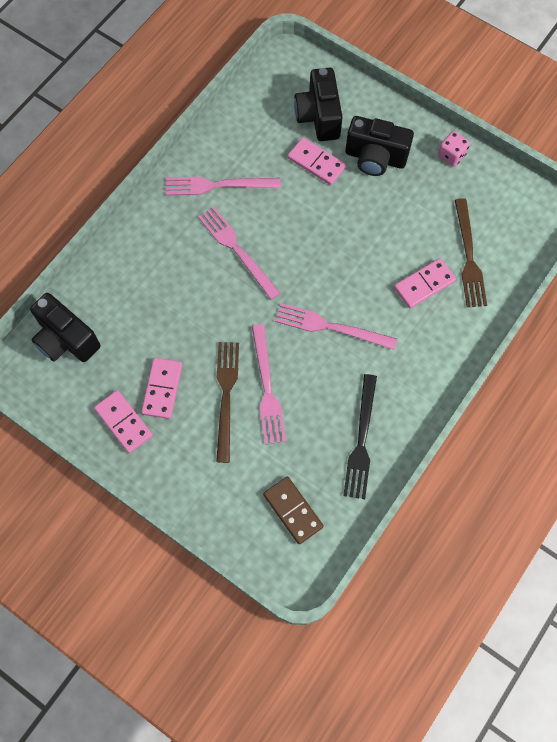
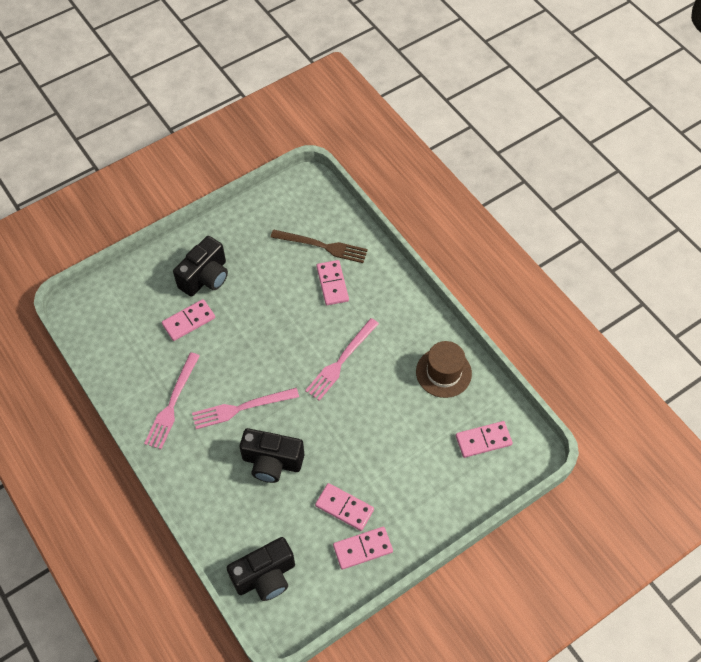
camera: 70 degrees left, 10 degrees down
(226, 396) = (370, 459): brown fork -> none
(267, 388) = (375, 425): pink fork -> none
(293, 510) = (483, 440): brown domino -> pink domino
(319, 116) = (145, 304): black camera -> black camera (272, 462)
(361, 440) = (443, 372): black fork -> brown hat
(451, 155) = (230, 225): pink dice -> none

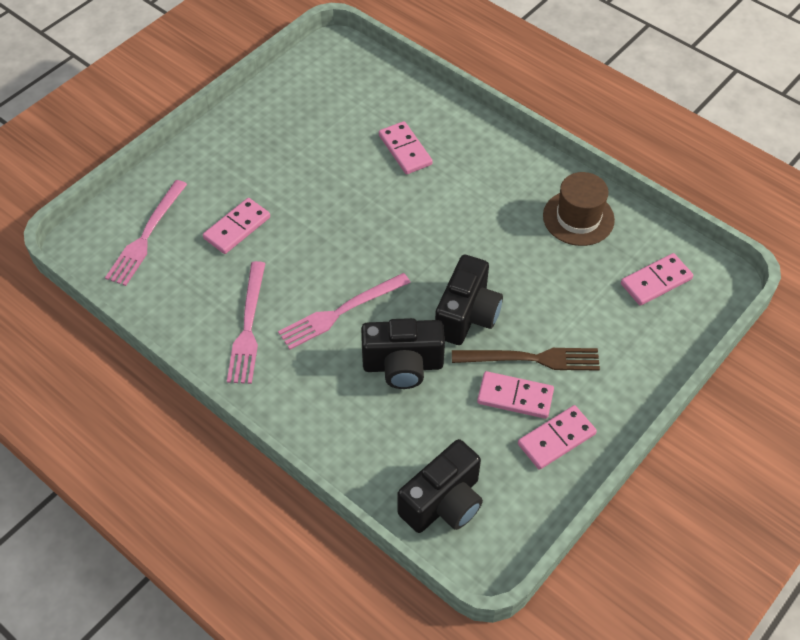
camera: 15 degrees left, 5 degrees down
(205, 277) = (242, 175): black camera -> black camera (467, 315)
(322, 246) = (377, 112): brown fork -> brown fork (531, 359)
(341, 361) = (447, 232): pink fork -> pink fork (146, 236)

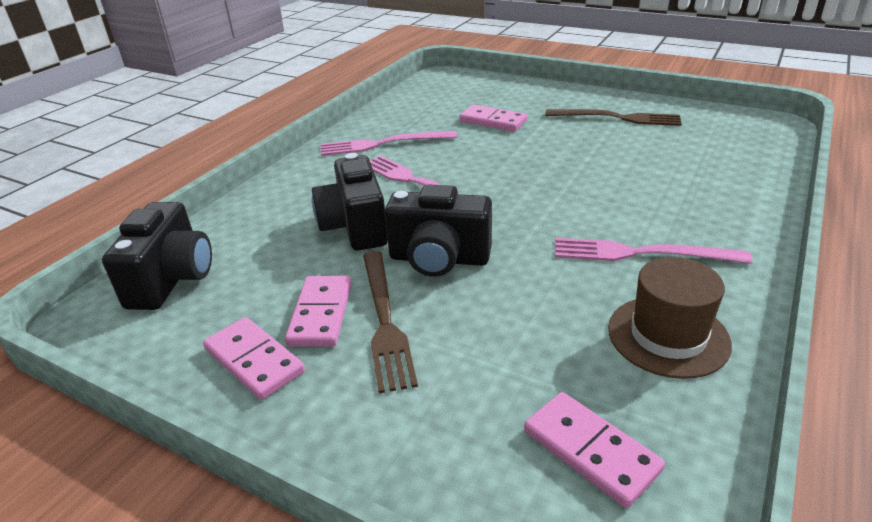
camera: 80 degrees right, 20 degrees down
(146, 236) = (463, 92): pink fork -> pink fork (641, 253)
(276, 137) = (617, 118): none -> brown fork
(405, 150) = (666, 182): pink domino -> none
(443, 503) = (172, 279): black camera -> black camera turned 120 degrees counterclockwise

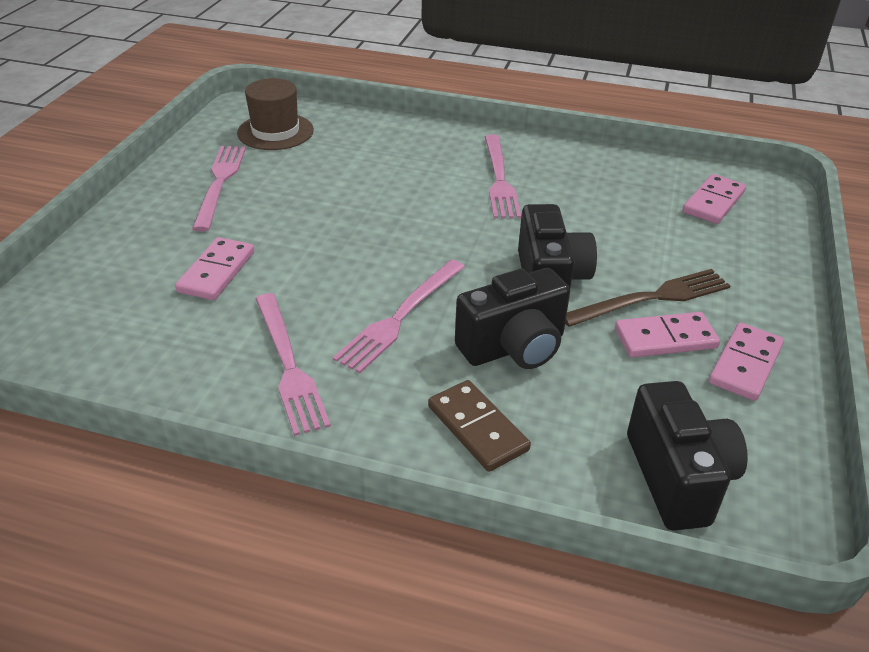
camera: 105 degrees left, 5 degrees up
(172, 279) = (678, 478): black camera -> black camera turned 90 degrees clockwise
(283, 203) = (477, 428): none -> brown domino
(617, 118) = (220, 183): brown fork -> pink fork
(668, 336) = (595, 173): brown hat -> brown hat (275, 132)

